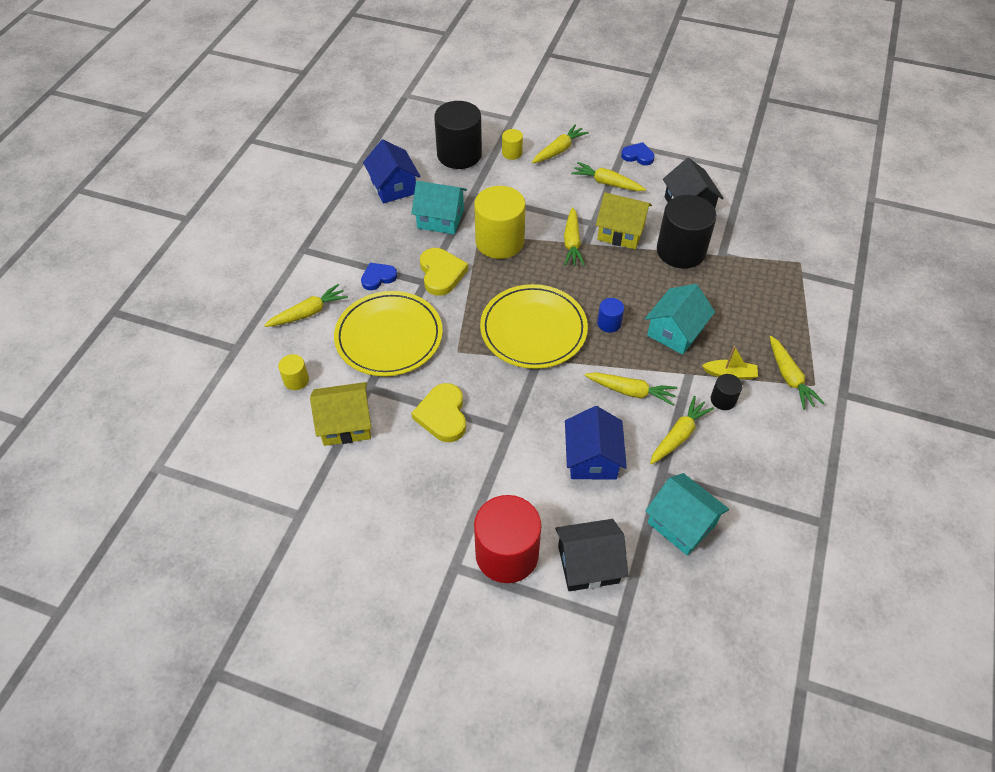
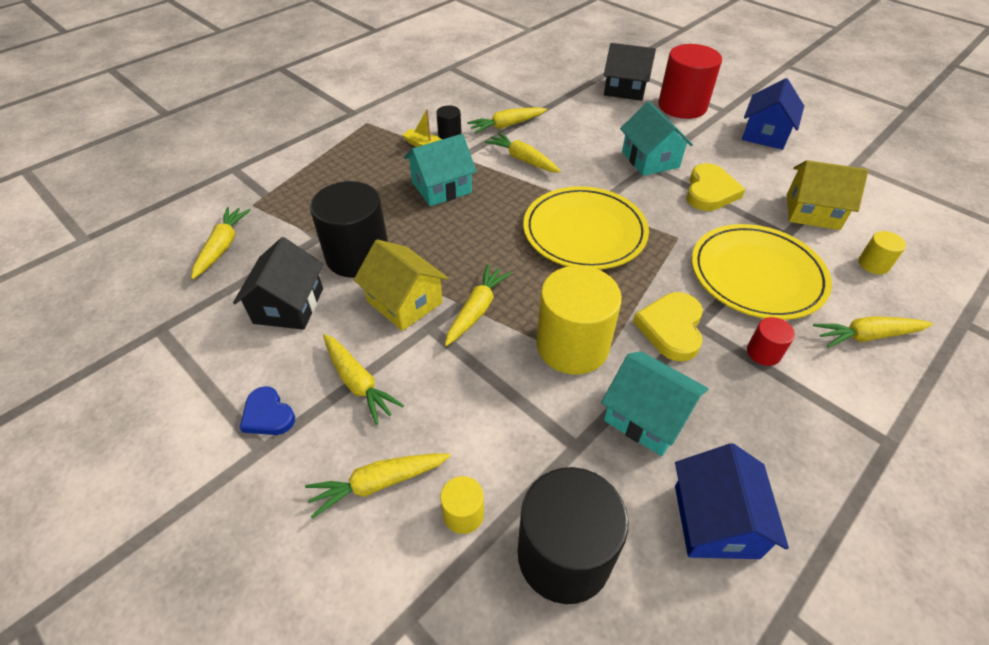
camera: 155 degrees left, 5 degrees down
(378, 277) = (763, 352): blue heart -> red cylinder
(592, 458) = (587, 132): blue house -> blue house (765, 134)
(609, 323) = (500, 213): blue cylinder -> none
(681, 523) = (545, 88): turquoise house -> turquoise house (650, 159)
(789, 377) = (380, 131): yellow carrot -> yellow carrot (222, 247)

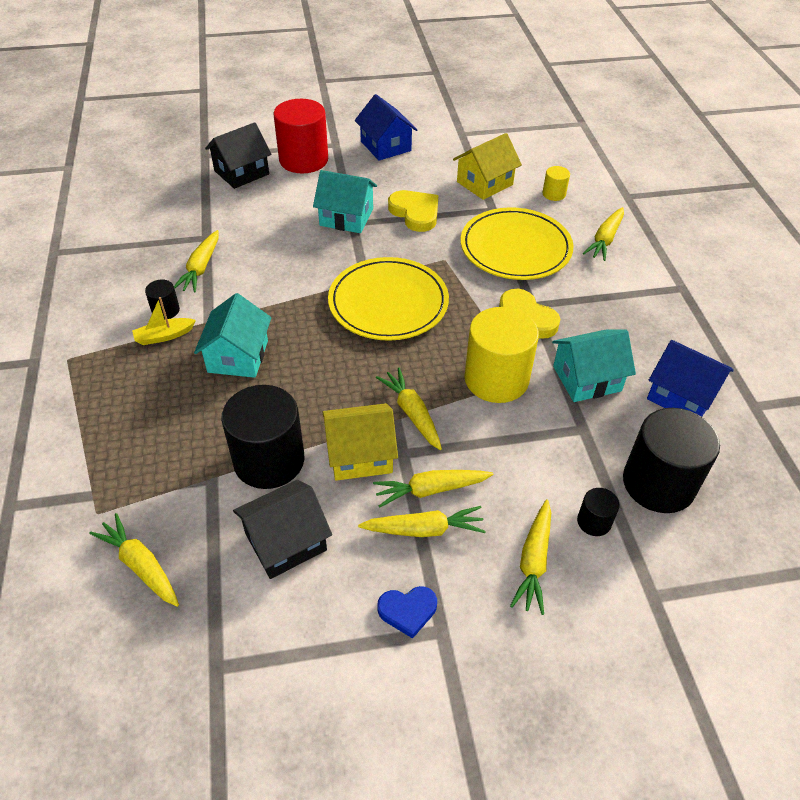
camera: 55 degrees left, 0 degrees up
(289, 305) = (285, 542): black house -> black house turned 75 degrees counterclockwise
(463, 514) = (594, 521): yellow cylinder -> black cylinder
(523, 160) = (261, 285): yellow carrot -> yellow carrot (431, 490)
(763, 352) = (580, 291): red cylinder -> none

